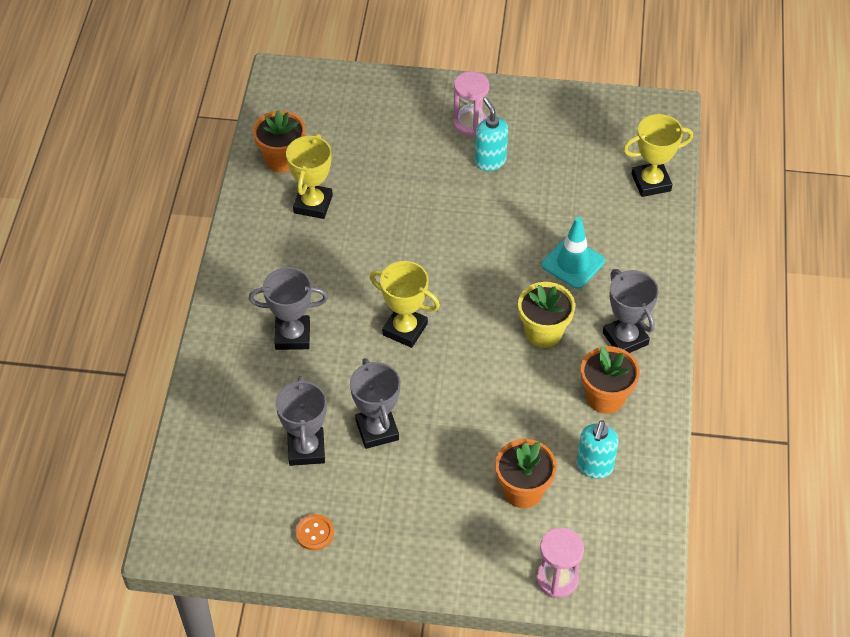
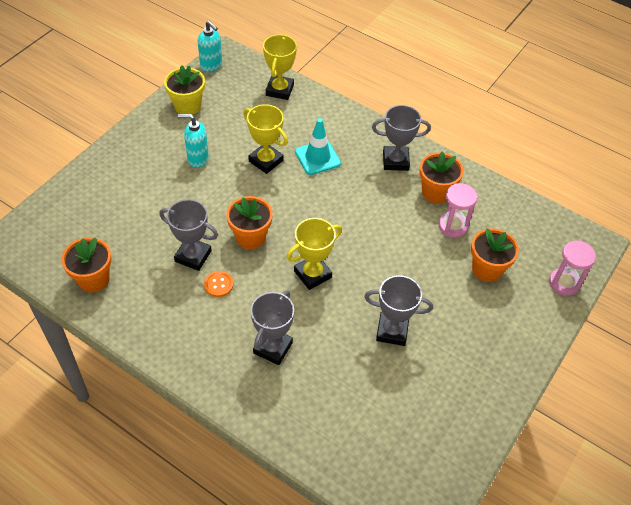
camera: 65 degrees left, 0 degrees up
(306, 449) = (384, 384): grey trophy -> grey trophy (193, 256)
(313, 204) = (155, 279): yellow trophy -> yellow trophy (266, 161)
(314, 533) = (462, 412): orange button -> orange button (218, 284)
(417, 255) = (250, 237): none -> orange flower pot
(470, 124) = (155, 154): pink hourglass -> pink hourglass (453, 226)
(543, 332) = (364, 199): yellow flower pot -> yellow flower pot (187, 106)
(594, 467) = (486, 223): turquoise soap dispenser -> turquoise soap dispenser (211, 66)

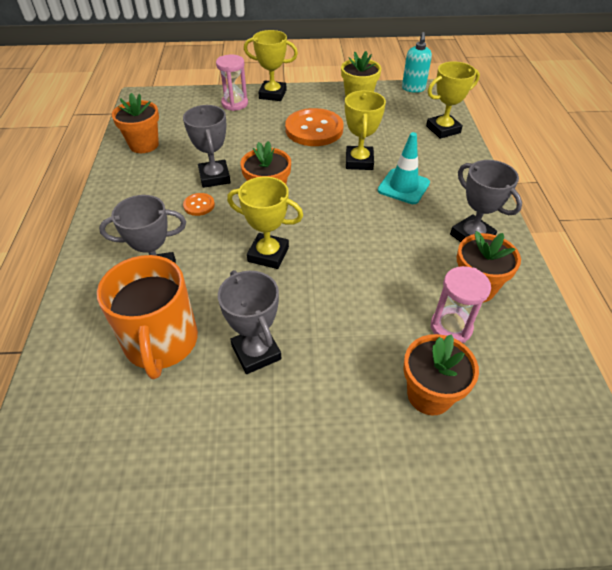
camera: 55 degrees right, 5 degrees down
(116, 151) = (272, 94): none -> yellow trophy
(197, 159) = (314, 129): turquoise soap dispenser -> orange button
(340, 378) = (161, 342): none -> orange mug
(564, 283) = (508, 500): pink hourglass -> pink hourglass (235, 104)

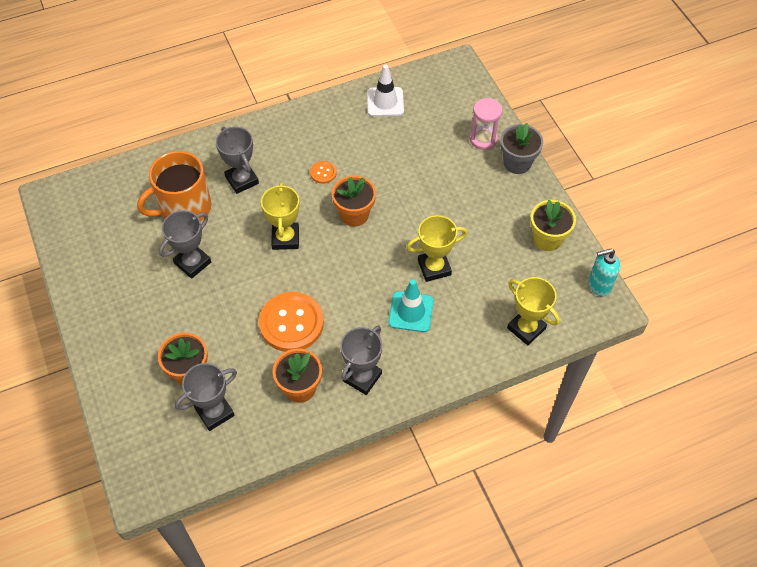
camera: 70 degrees right, 10 degrees up
(144, 145) = (385, 102): orange flower pot -> white traffic cone
(214, 177) = (363, 169): grey trophy -> grey trophy (215, 412)
(272, 94) = (517, 163): yellow trophy -> grey flower pot
(314, 129) = (470, 217): orange button -> orange button (291, 323)
(451, 327) = (252, 376): pink hourglass -> none

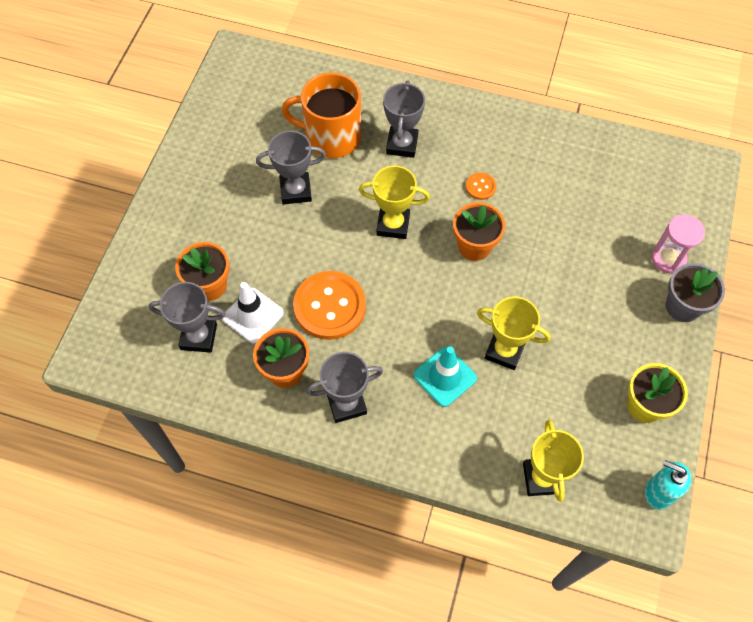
camera: 40 degrees right, 5 degrees up
(285, 238) = (393, 225): yellow trophy -> yellow trophy turned 60 degrees clockwise
(385, 102) = (600, 157): white traffic cone -> white traffic cone (253, 315)

